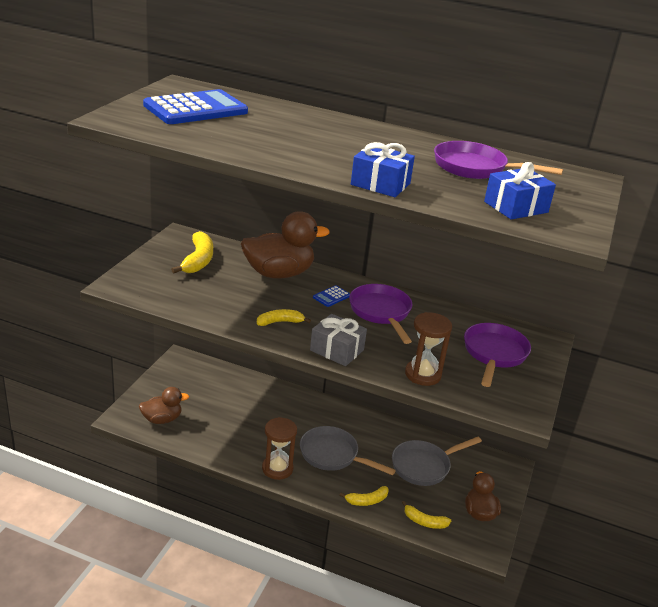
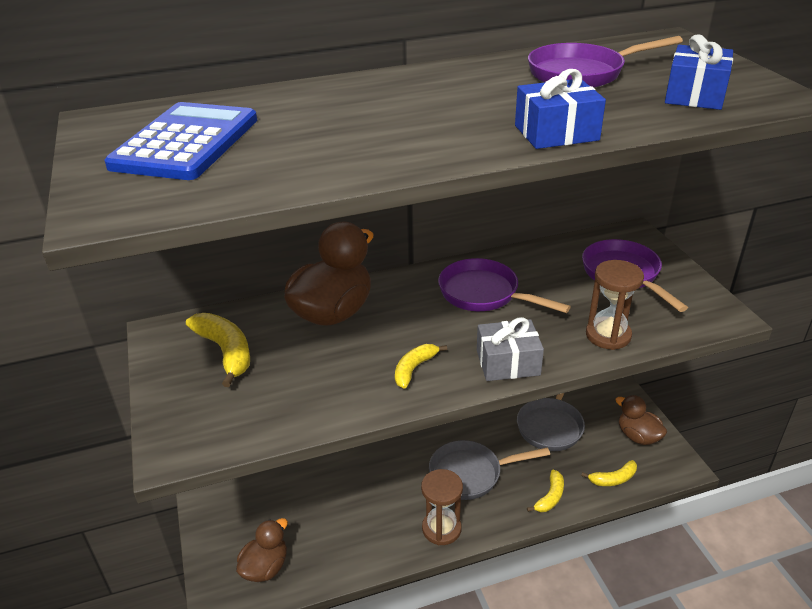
camera: 35 degrees left, 5 degrees up
(331, 296) = (418, 306): blue calculator -> none

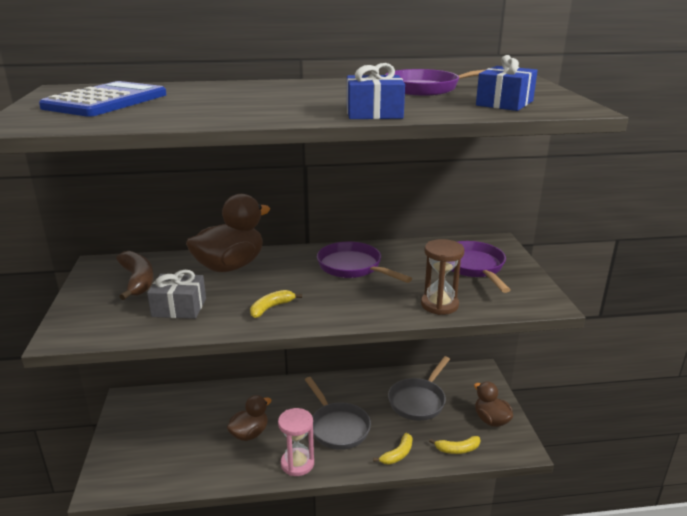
camera: 10 degrees right, 10 degrees down
(225, 352) = (137, 281): yellow banana -> brown banana
(265, 567) = (146, 468): brown duck -> brown duck (249, 433)
(441, 529) = (297, 463): brown hourglass -> pink hourglass
(471, 474) = (337, 427): grey pan -> grey pan turned 120 degrees counterclockwise
(508, 363) = (347, 313): grey gift -> grey gift (179, 307)

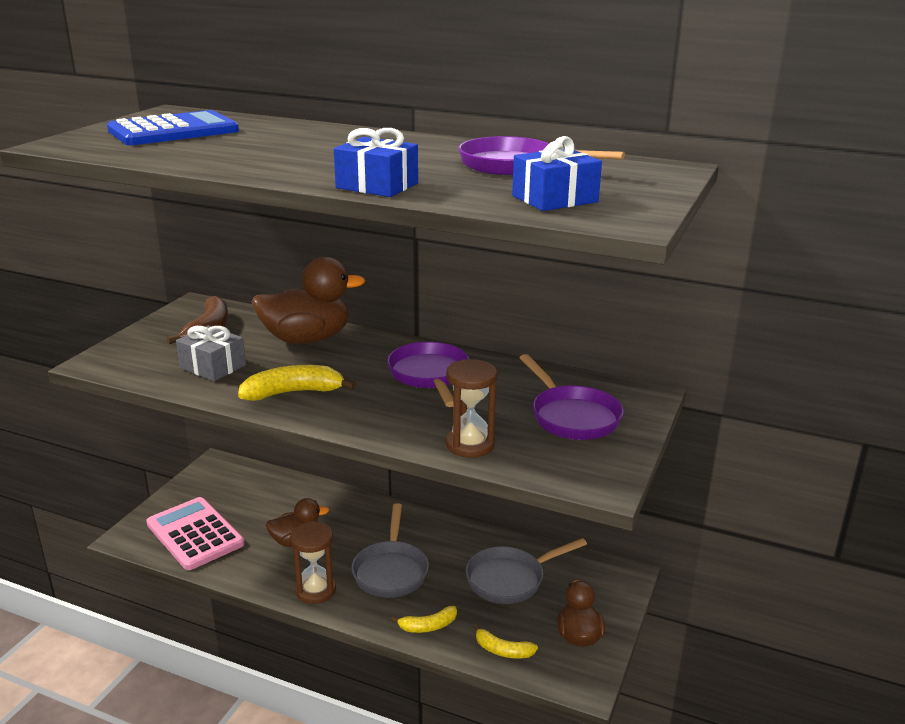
camera: 30 degrees right, 0 degrees up
(160, 461) = (195, 534): none -> pink calculator
(271, 308) = (293, 393): yellow banana -> yellow banana, size x1.62
(297, 463) = (315, 590): pink hourglass -> brown hourglass
(474, 267) = (572, 416): purple pan -> purple pan turned 135 degrees clockwise

